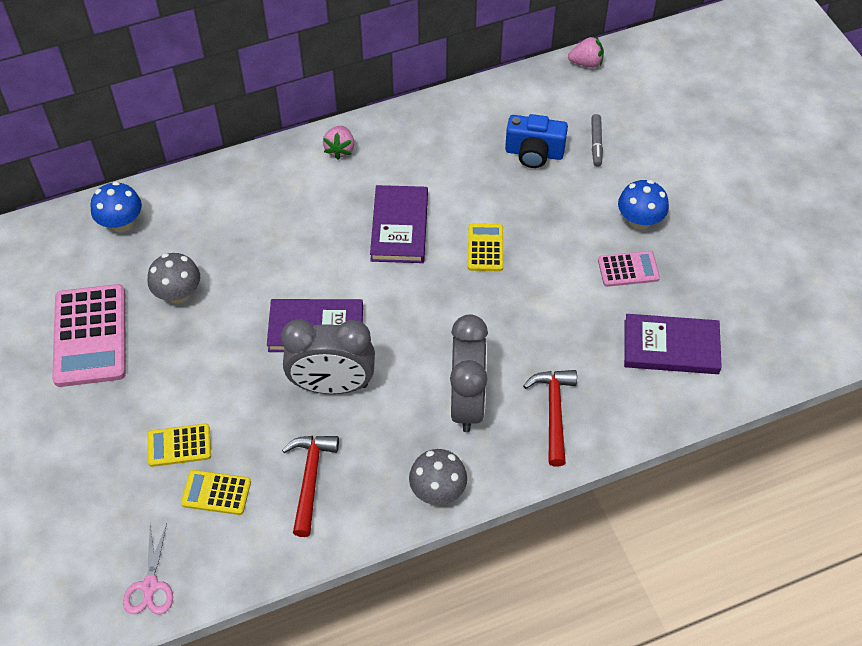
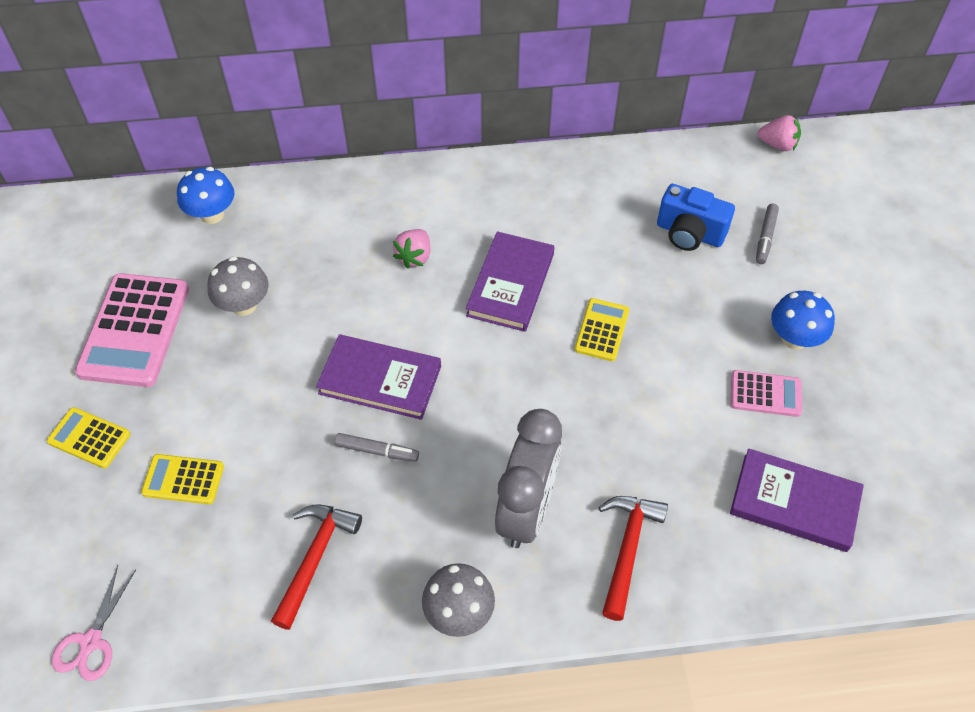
camera: 15 degrees right, 0 degrees up
(216, 493) = (204, 547): yellow calculator -> yellow calculator (89, 438)
(332, 385) = (377, 451): grey clock -> grey marker
(340, 149) = (471, 184): pink strawberry -> pink strawberry (414, 257)

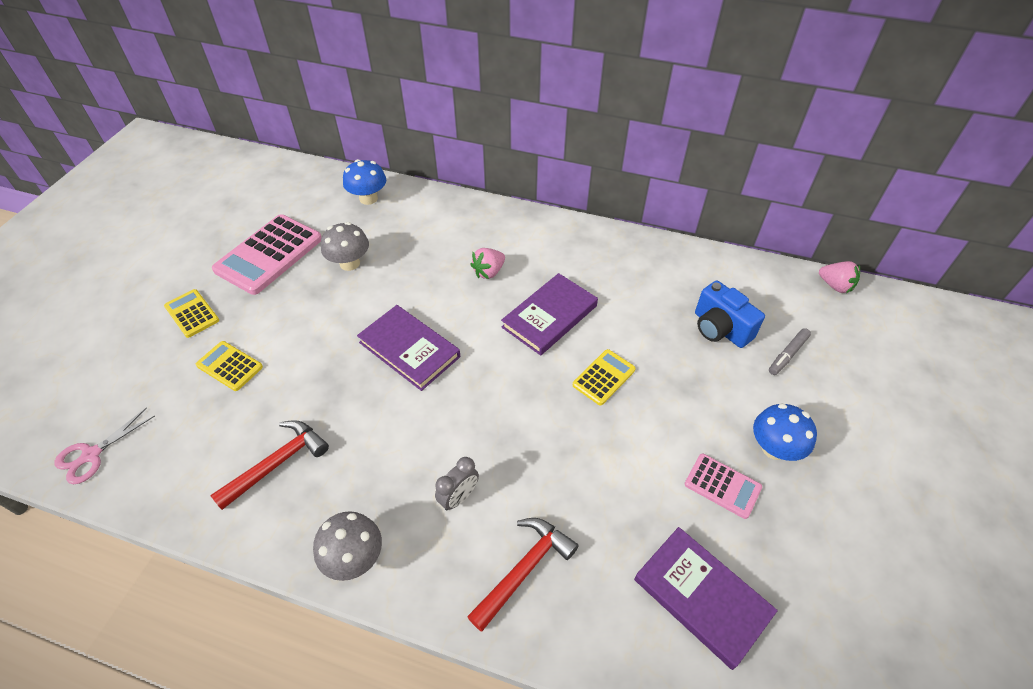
camera: 25 degrees right, 5 degrees down
(377, 451) = (374, 401): grey marker -> none
(526, 510) = (459, 497): grey clock -> grey clock, size x0.47

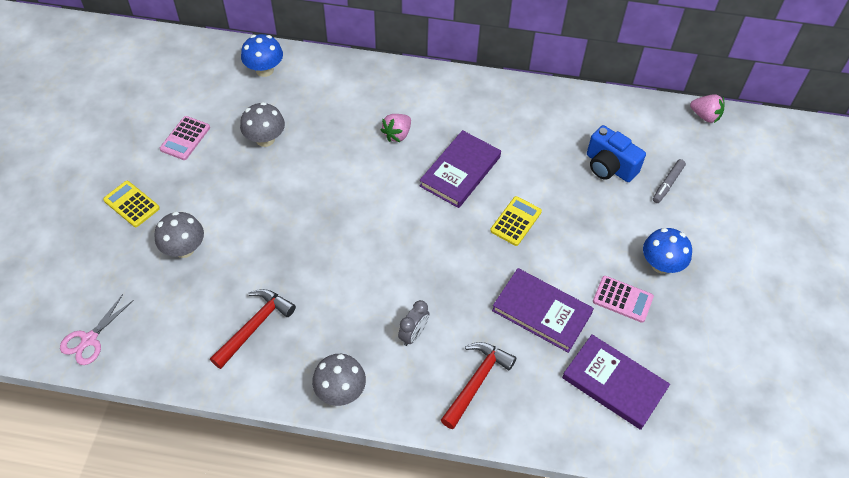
camera: 10 degrees left, 5 degrees up
(230, 366) = (184, 249): yellow calculator -> grey mushroom
(269, 255) = (185, 138): pink calculator -> pink calculator, size x0.53
(409, 349) = (342, 215): purple book -> purple book (541, 312)

